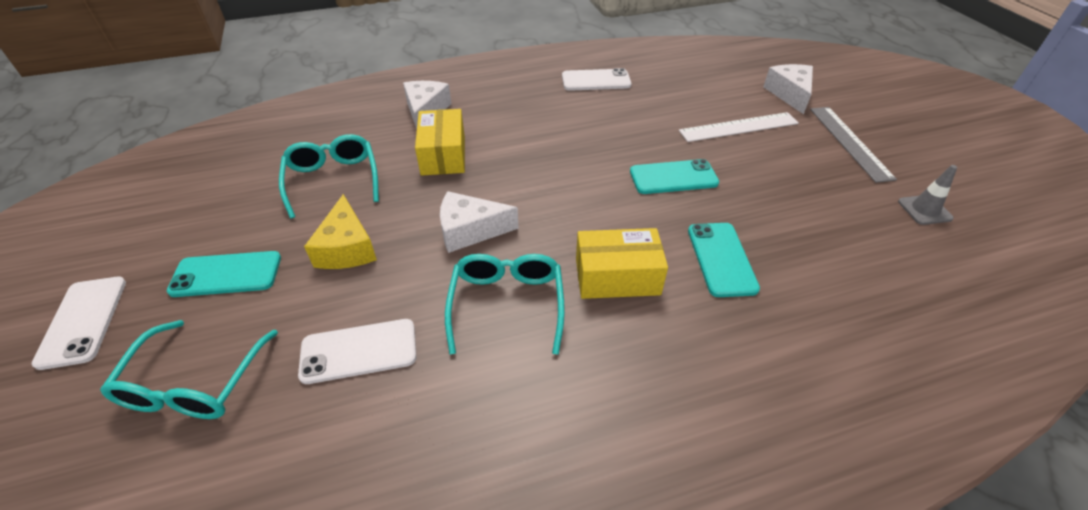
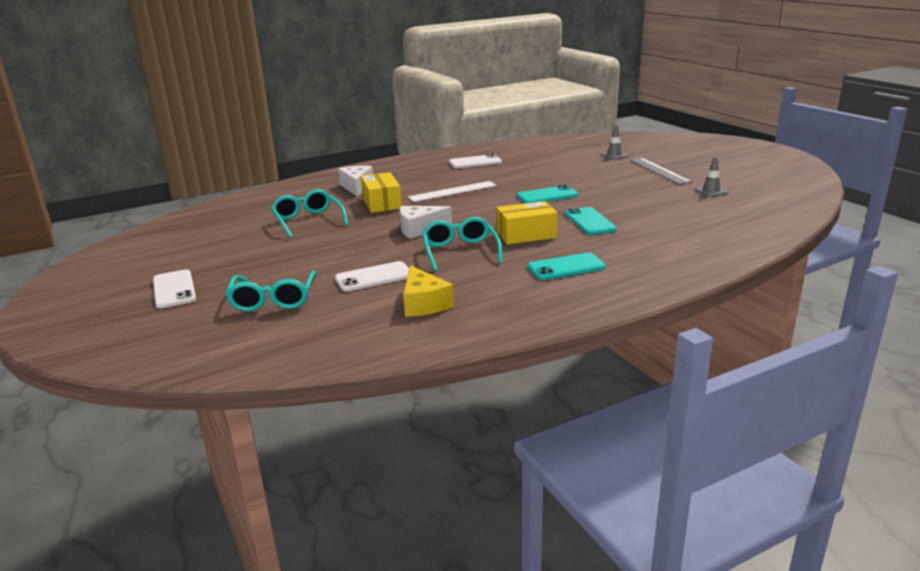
camera: 10 degrees left, 20 degrees down
(226, 274) = (261, 263): turquoise phone -> turquoise phone (566, 267)
(347, 248) = (338, 244): yellow cheese -> yellow cheese (424, 303)
(738, 127) = (584, 172): white ruler -> white ruler (452, 191)
(789, 94) = (614, 155): white cheese -> grey traffic cone

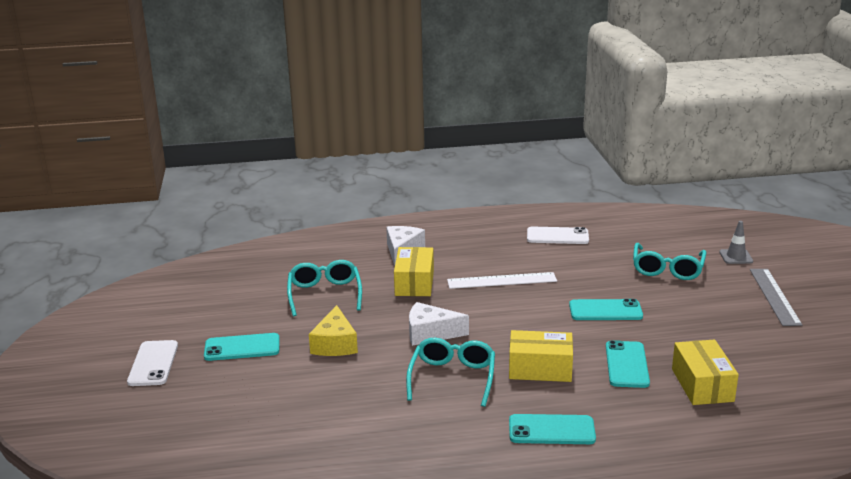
camera: 20 degrees right, 0 degrees up
(256, 265) = (242, 348): none -> turquoise phone
(273, 300) = (233, 401): turquoise glasses -> turquoise glasses (667, 269)
(374, 277) = (343, 394): white phone -> none
(424, 303) = (370, 444): yellow cheese -> yellow cheese (335, 344)
(654, 223) = (702, 385): none -> yellow box
(711, 191) = (815, 347): grey traffic cone -> none

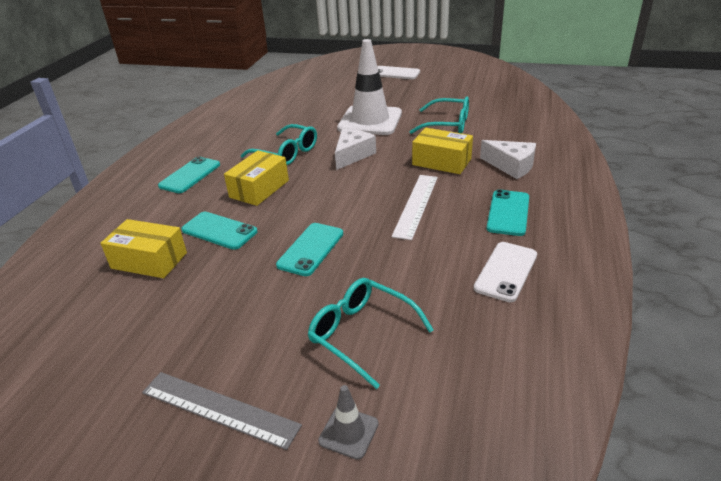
camera: 115 degrees right, 10 degrees up
(242, 348) = (392, 95): turquoise phone -> turquoise phone (508, 213)
(335, 344) = (370, 121): yellow cheese -> white traffic cone

